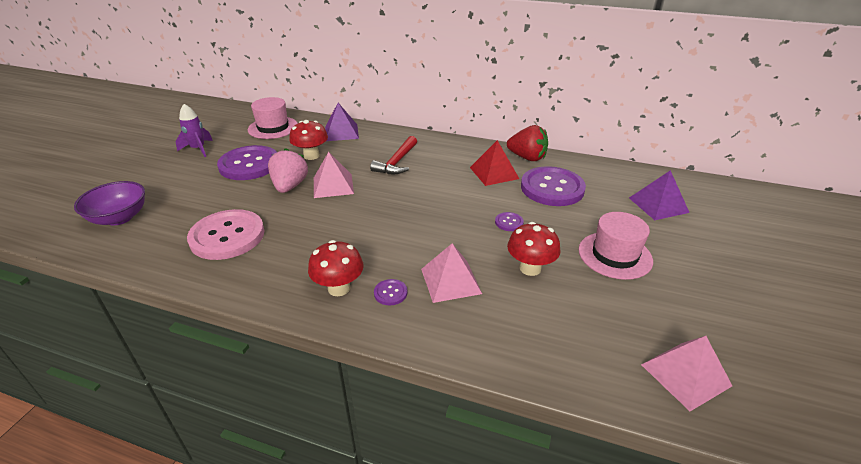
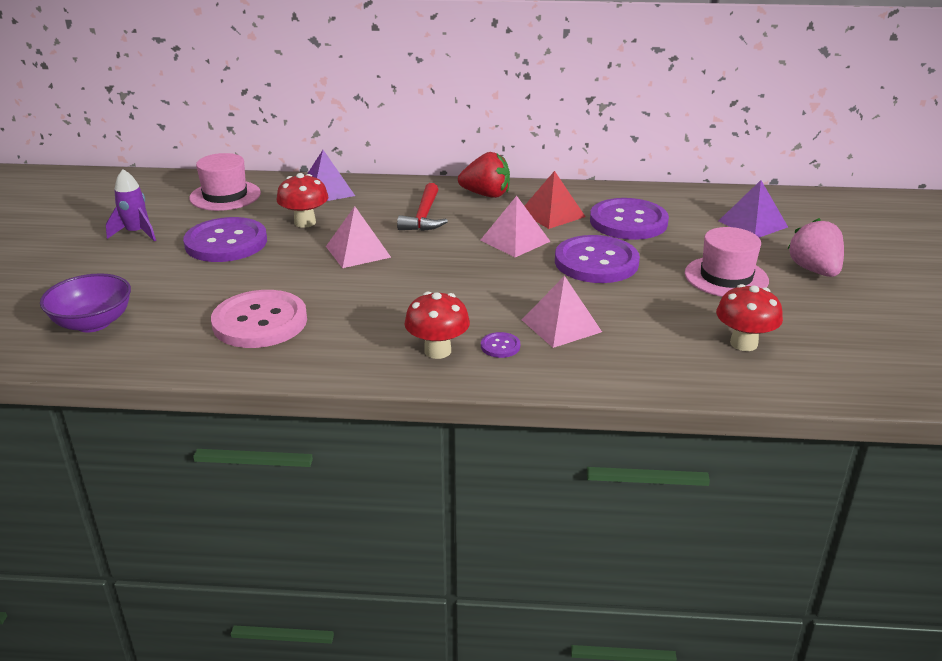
camera: 15 degrees left, 5 degrees down
(290, 186) = (301, 260): pink strawberry -> pink strawberry (814, 270)
(509, 222) = (596, 262): purple button -> purple button, size x2.45
(527, 157) = (583, 193): red strawberry -> red strawberry (486, 195)
(530, 268) = (642, 302): red mushroom -> red mushroom (743, 343)
(685, 375) = (833, 365): pink pyramid -> pink pyramid (515, 240)

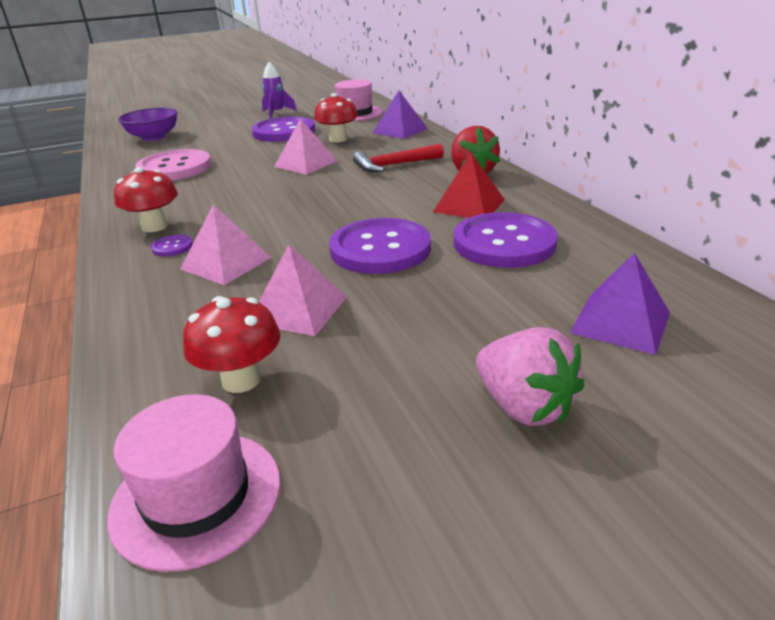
camera: 65 degrees right, 0 degrees up
(515, 240) = (388, 205): pink pyramid -> pink pyramid (298, 309)
(726, 277) = (421, 333): pink hat -> pink hat (196, 496)
(814, 270) = (524, 406): pink strawberry -> pink strawberry turned 90 degrees clockwise

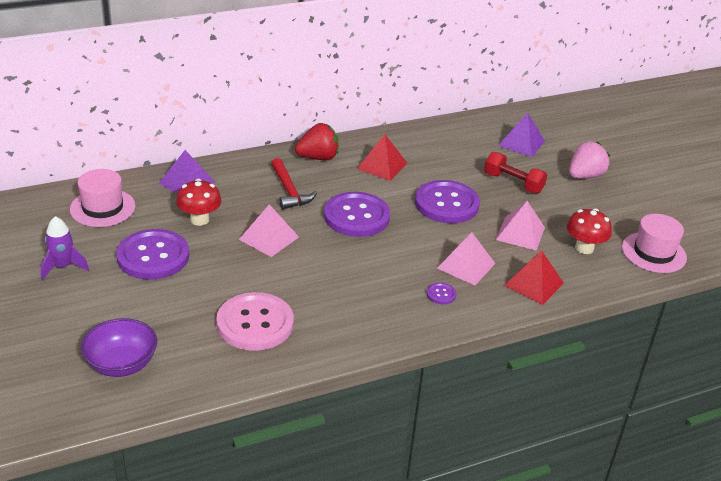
camera: 95 degrees left, 5 degrees up
(154, 227) = (403, 310): red mushroom -> none
(160, 317) = (534, 284): none -> red pyramid
(458, 307) = (513, 183): none -> red dumbbell
(504, 243) = (440, 160): purple button -> purple button (356, 216)

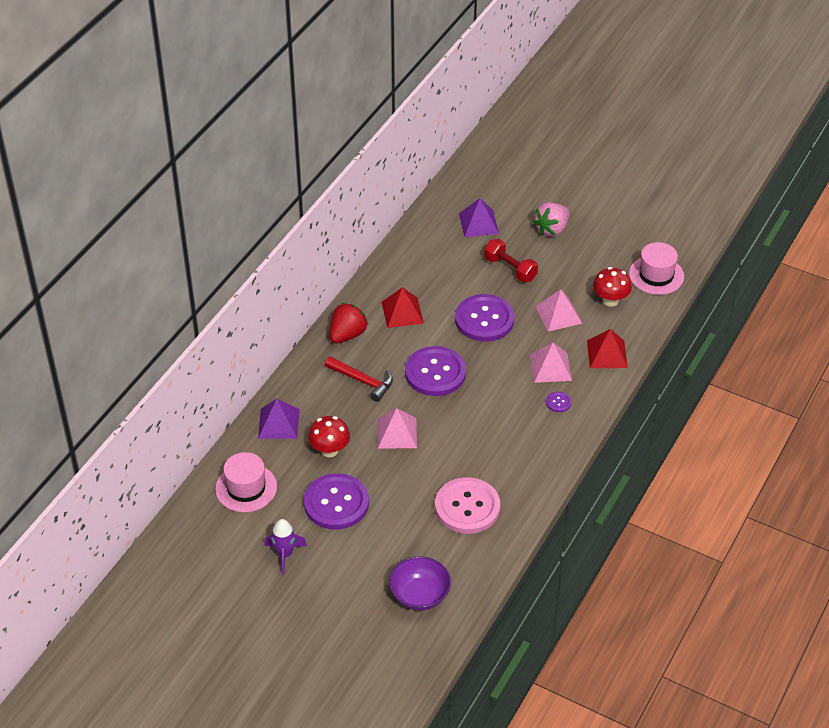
camera: 35 degrees left, 10 degrees up
(513, 183) = (510, 269): red dumbbell -> red dumbbell turned 45 degrees clockwise
(585, 176) = (552, 229): pink strawberry -> pink strawberry turned 150 degrees counterclockwise

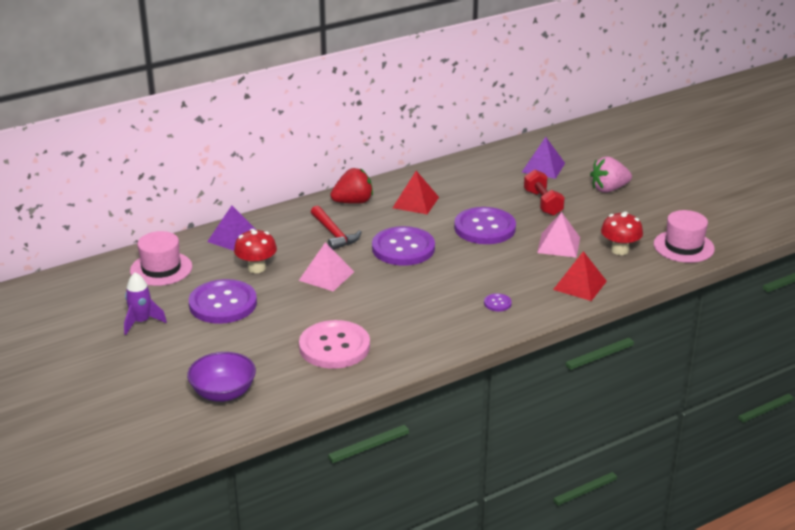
camera: 30 degrees right, 15 degrees down
(550, 367) = (514, 277): pink pyramid -> none

